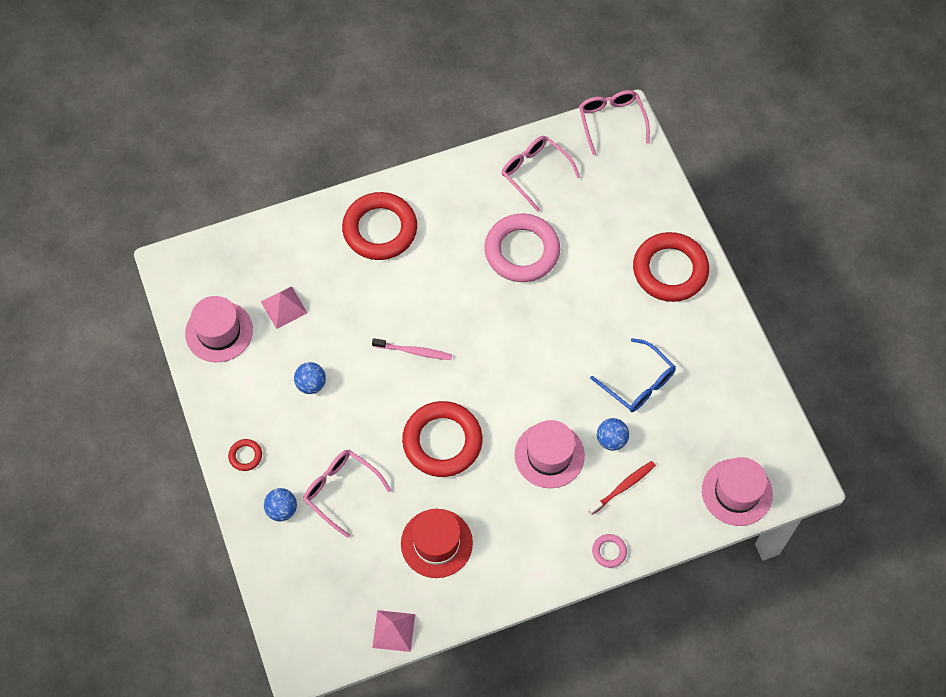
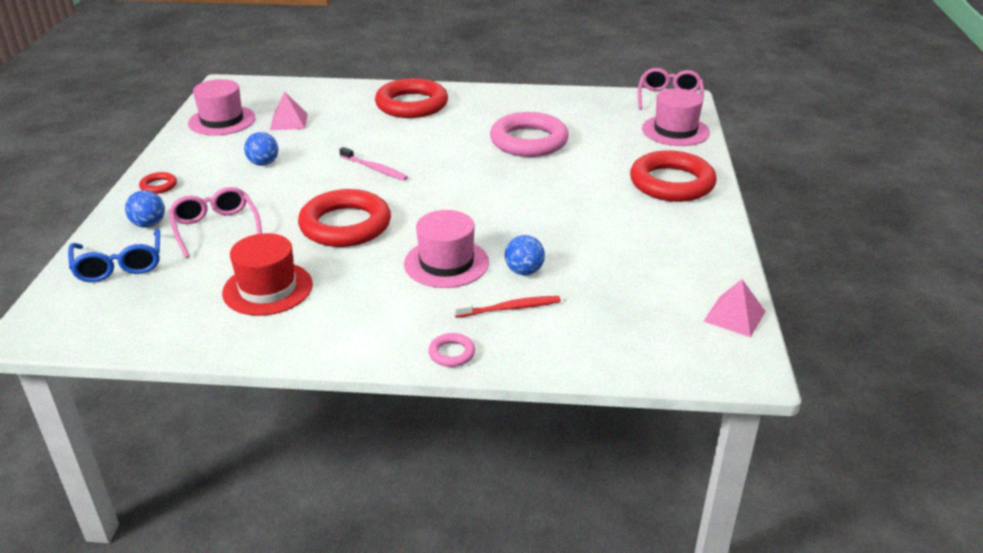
camera: 25 degrees right, 30 degrees down
(393, 631) = (152, 338): pink pyramid -> pink pyramid (734, 316)
(534, 172) = (576, 107): pink glasses -> none
(638, 383) = (585, 242): blue glasses -> blue glasses (119, 265)
(737, 492) = (649, 352): pink hat -> pink hat (675, 131)

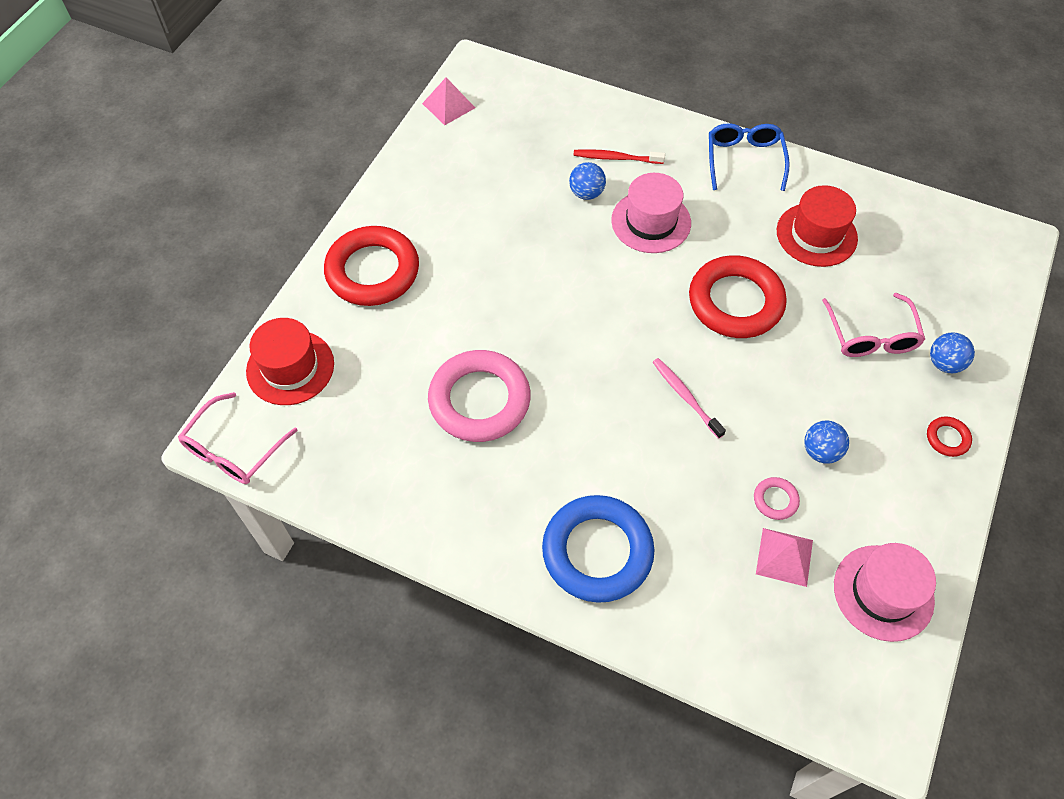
camera: 160 degrees left, 25 degrees up
(119, 265) = (960, 304): blue glasses -> blue glasses (744, 160)
(412, 105) = (597, 551): red ring -> blue ring
(452, 353) = (677, 130): pink ring -> pink ring (775, 500)
(675, 131) = (290, 367): pink hat -> red hat

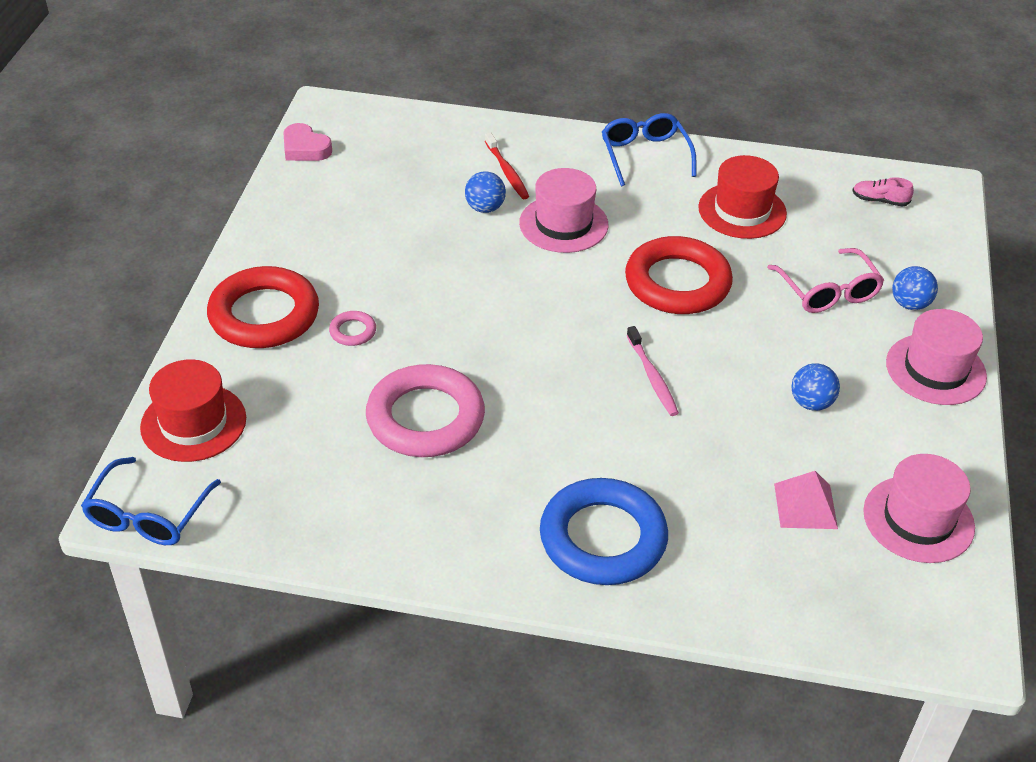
camera: 15 degrees left, 15 degrees down
(234, 450) = (148, 515): pink glasses -> blue glasses
(448, 105) = (305, 148): pink pyramid -> pink heart
(616, 158) = (507, 172): red toothbrush -> red toothbrush turned 105 degrees counterclockwise
(685, 396) = (652, 377): pink toothbrush -> pink toothbrush turned 150 degrees counterclockwise
(775, 500) = (779, 455): pink ring -> pink ring (353, 331)
(947, 438) = (935, 369): red ring -> pink hat
(949, 245) = (879, 200): none -> pink shoe

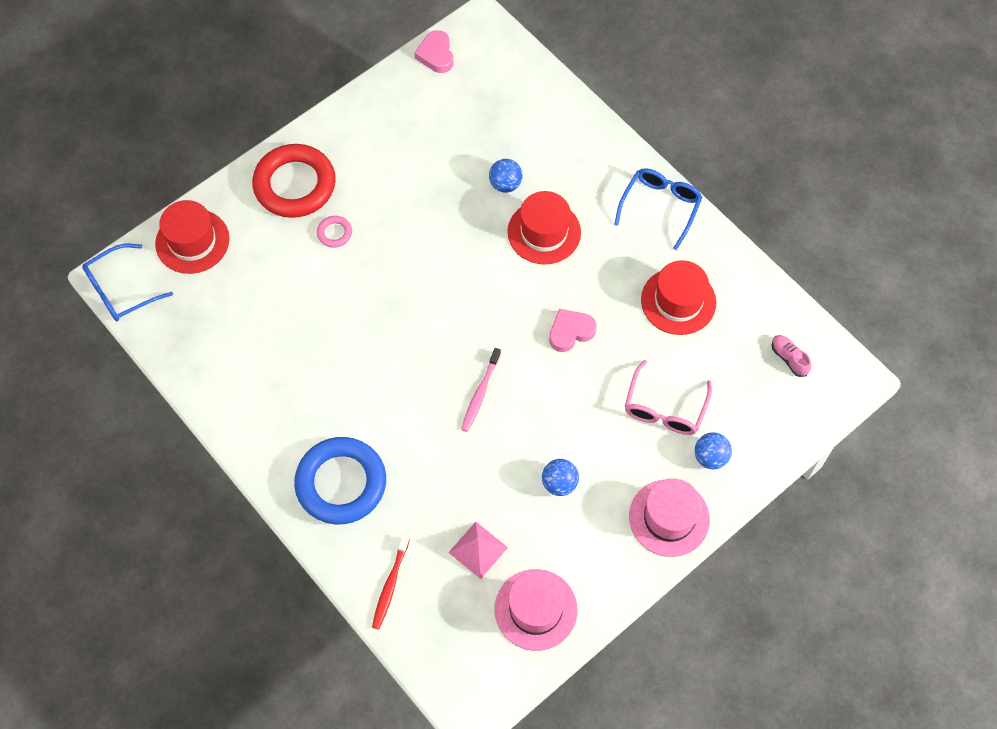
camera: 40 degrees right, 20 degrees up
(425, 418) = (319, 328): pink ring -> none
(507, 172) = (549, 161): red toothbrush -> red toothbrush (390, 585)
(563, 224) = (544, 232): pink hat -> red hat
(677, 283) = (570, 332): red ring -> pink heart

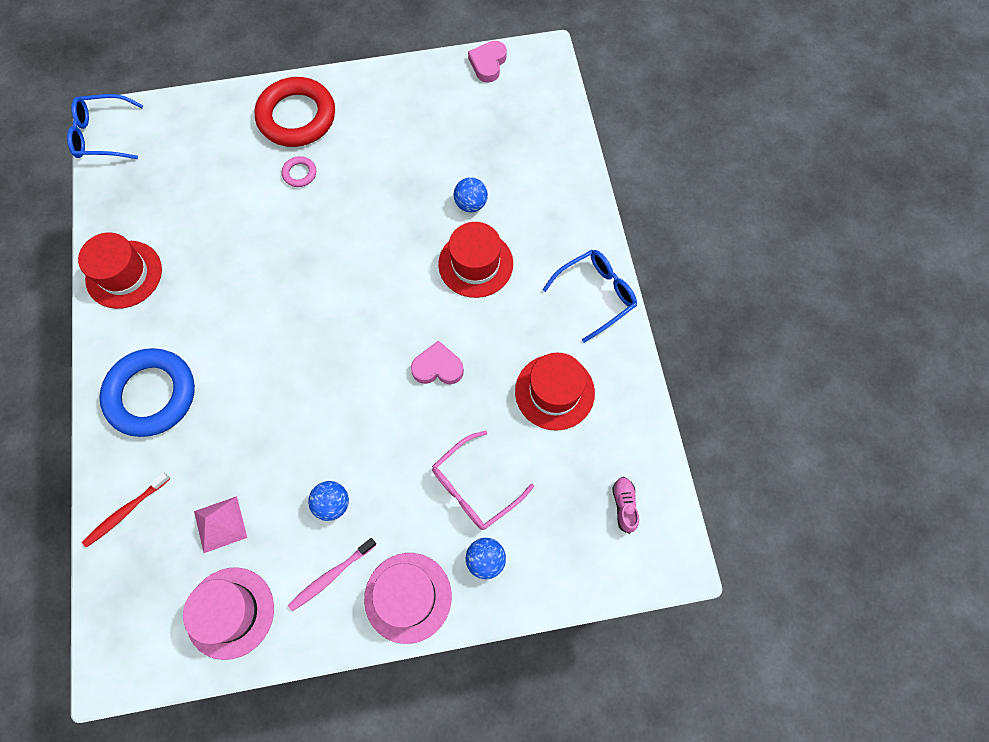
camera: 30 degrees right, 5 degrees up
(192, 241) = (184, 123): red hat -> red hat (124, 274)
(480, 393) = (321, 380): pink toothbrush -> pink toothbrush (331, 576)

